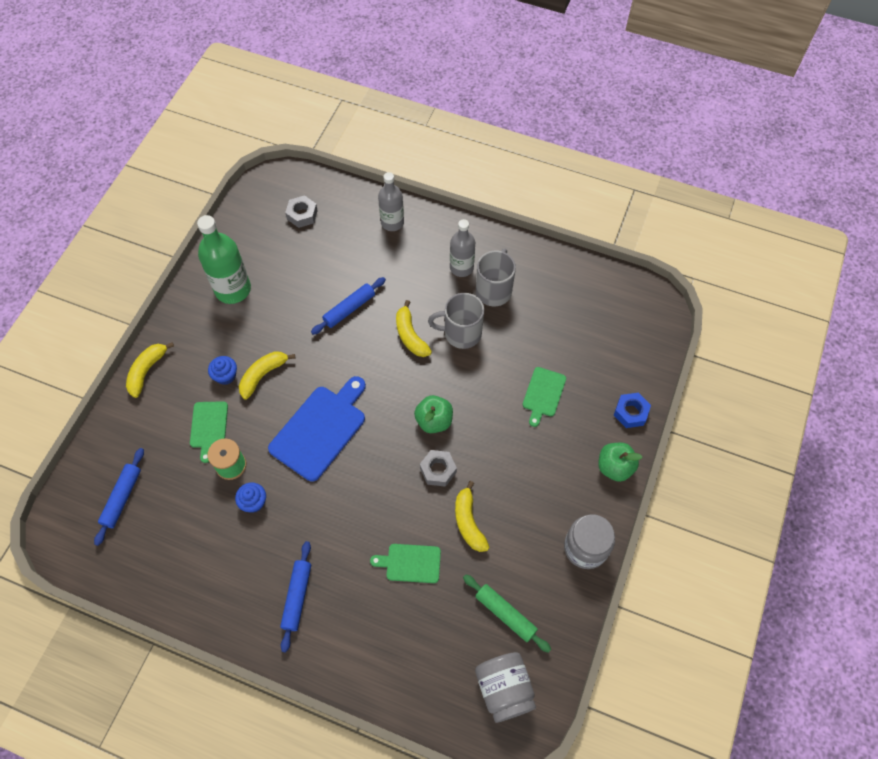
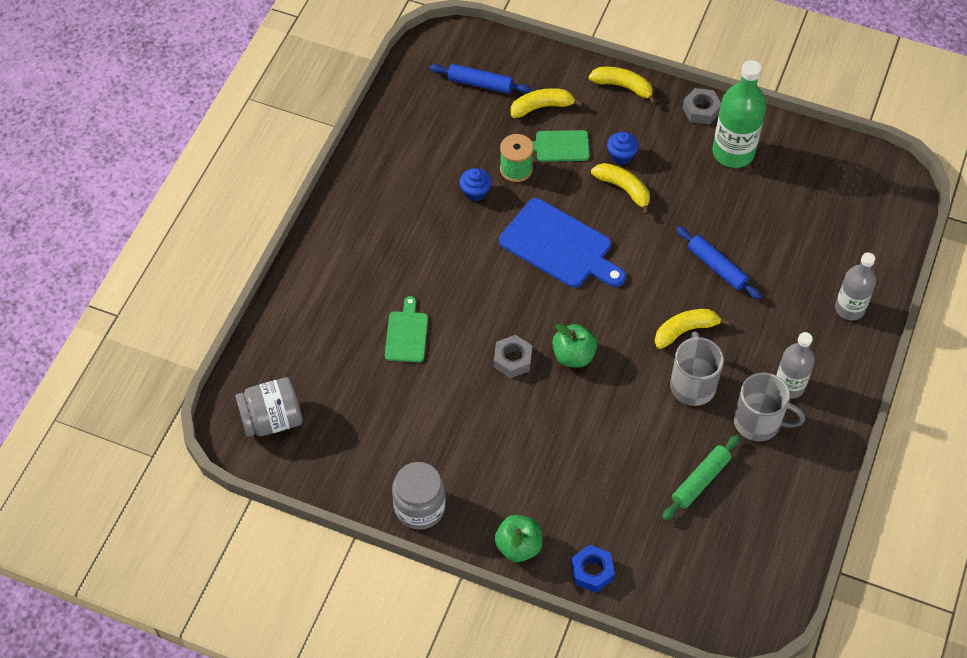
camera: 90 degrees right, 5 degrees down
(297, 597) = (375, 235): blue rolling pin -> none
(302, 215) = (848, 212): grey nut -> grey nut (701, 110)
(468, 522) = (452, 389): yellow banana -> yellow banana (542, 107)
(505, 614) = (348, 423): green rolling pin -> green rolling pin (700, 481)
(543, 394) = (613, 473): green cutting board -> none

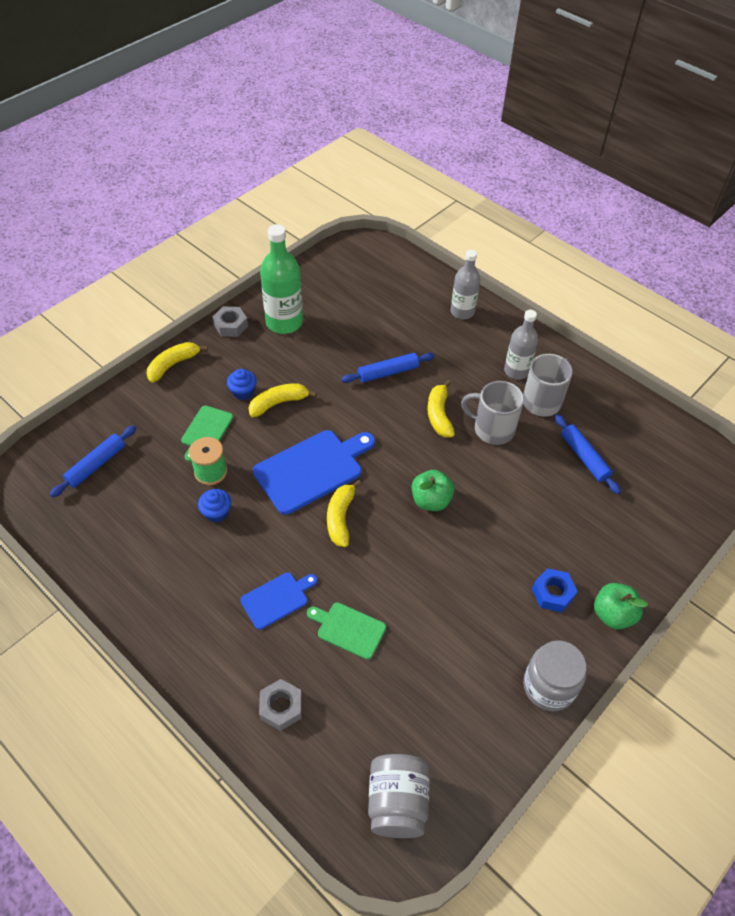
camera: 70 degrees left, 5 degrees down
(411, 270) = (277, 599): none -> blue cutting board
(512, 360) = (416, 549): grey nut -> grey nut (281, 707)
(542, 107) = (155, 428): yellow banana -> yellow banana (340, 518)
(592, 571) = (651, 565): blue nut -> blue nut (552, 593)
(700, 481) = (584, 457): green rolling pin -> blue rolling pin

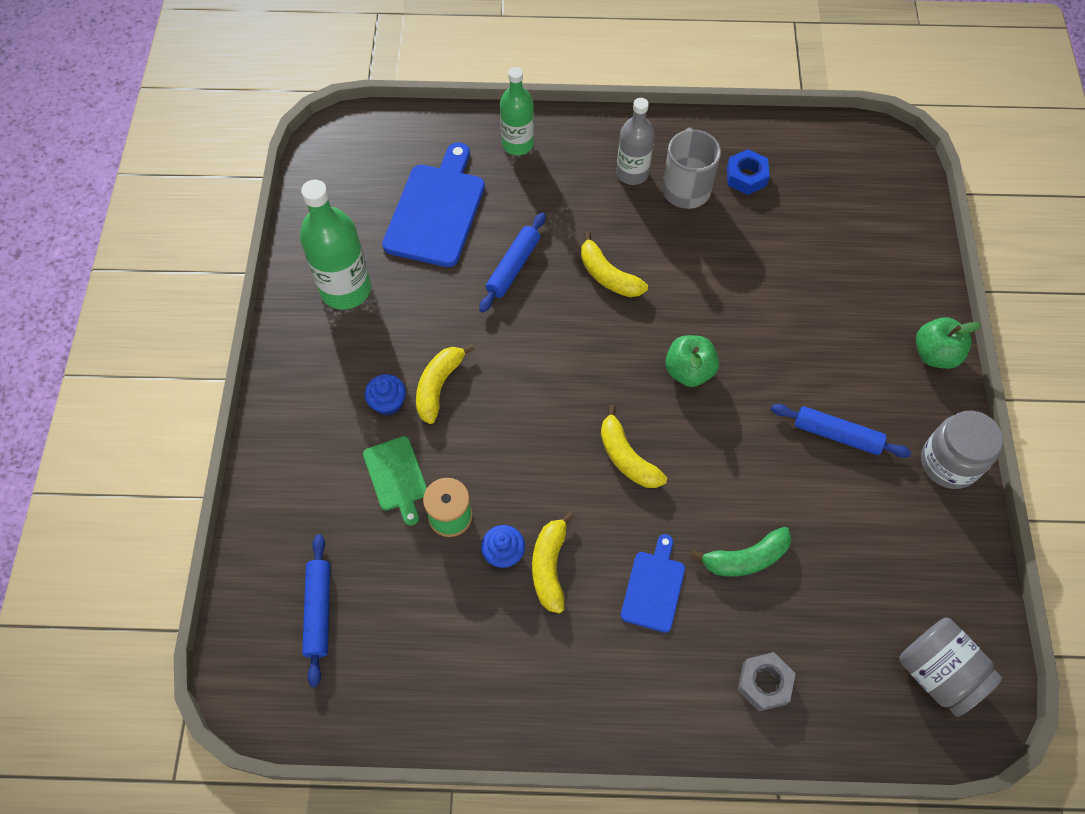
camera: 40 degrees left, 10 degrees up
(173, 365) = (276, 431): yellow banana -> yellow banana (550, 566)
(231, 325) = (290, 337): grey nut -> none
(312, 469) = (548, 430): blue cutting board -> blue cutting board (436, 211)
(348, 629) = (745, 558): green cutting board -> green banana
(462, 312) = (517, 144): grey bottle -> green bottle
(492, 429) = (670, 253): grey mug -> none
(552, 593) = (873, 375): blue nut -> blue nut (746, 177)
(584, 457) = (775, 220): blue rolling pin -> blue rolling pin (837, 435)

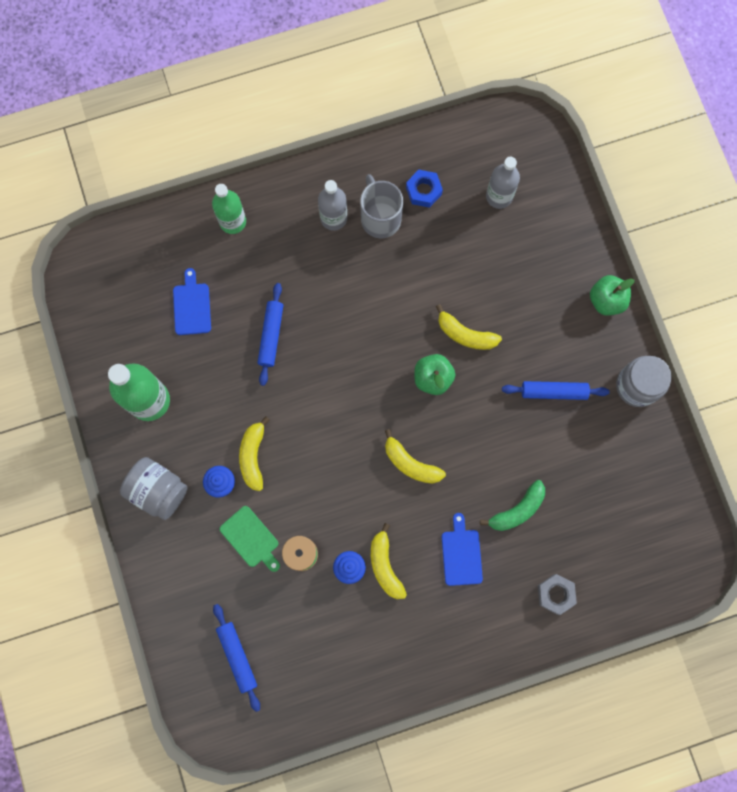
camera: 20 degrees left, 15 degrees up
(436, 211) = (192, 306): blue cutting board -> blue cutting board, size x0.56
(608, 275) = (346, 318): yellow banana -> yellow banana (465, 334)
(834, 207) = (499, 196): none -> grey bottle
(937, 673) = (666, 544): grey jar -> grey jar (158, 491)

